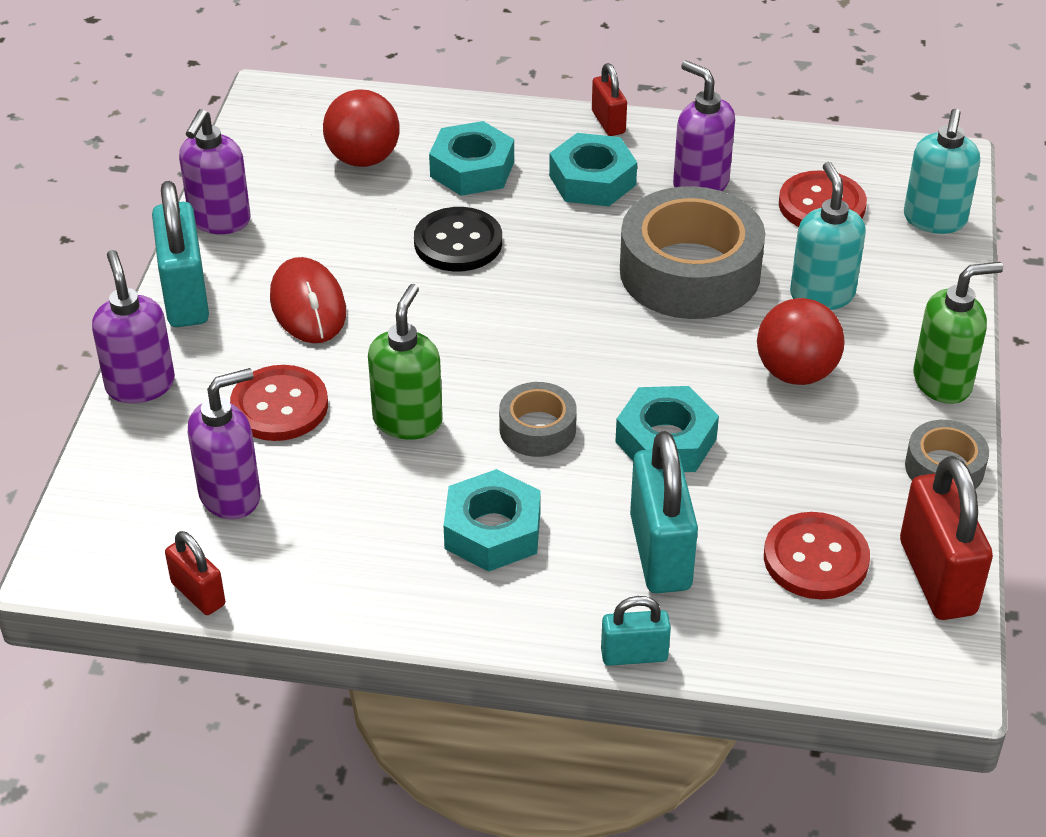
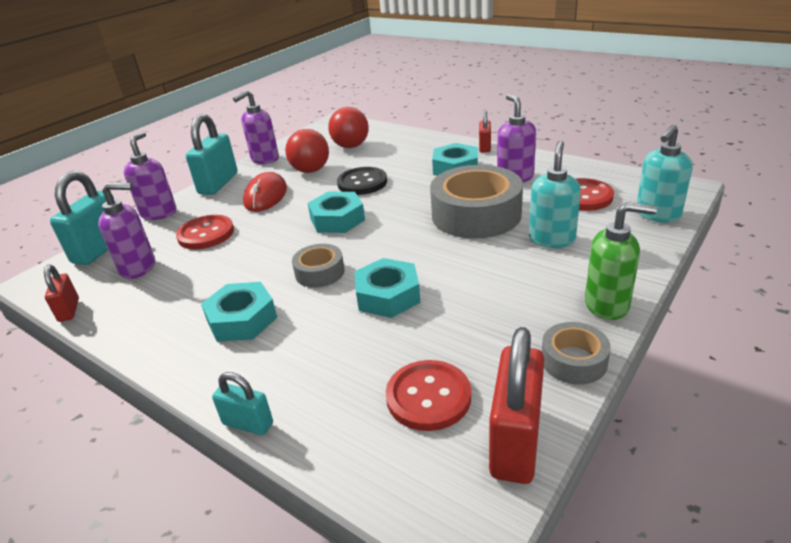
camera: 30 degrees right, 10 degrees down
(408, 420) = (257, 253): green soap dispenser -> none
(472, 169) = (398, 156): turquoise nut -> turquoise nut (337, 219)
(660, 552) = (326, 360): turquoise padlock -> turquoise padlock (100, 249)
(796, 373) = (503, 277): red ball -> red ball (311, 170)

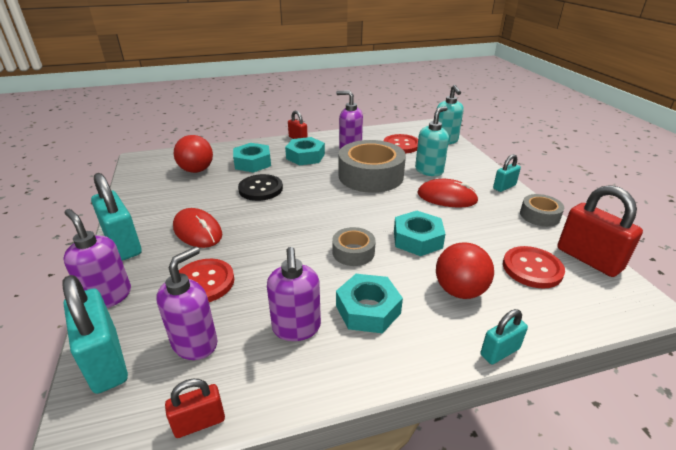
camera: 55 degrees left, 0 degrees up
(69, 310) = (199, 422): red padlock -> red padlock turned 45 degrees counterclockwise
(264, 159) = (131, 208): purple soap dispenser -> purple soap dispenser (296, 328)
(311, 170) = (198, 198): red ball -> red ball (460, 291)
(337, 219) = (294, 218): turquoise nut -> turquoise nut (252, 163)
(506, 276) = (447, 197): none -> red mouse
(552, 239) = (429, 171): turquoise soap dispenser -> turquoise soap dispenser turned 75 degrees clockwise
(607, 305) = (504, 187): green soap dispenser -> turquoise padlock

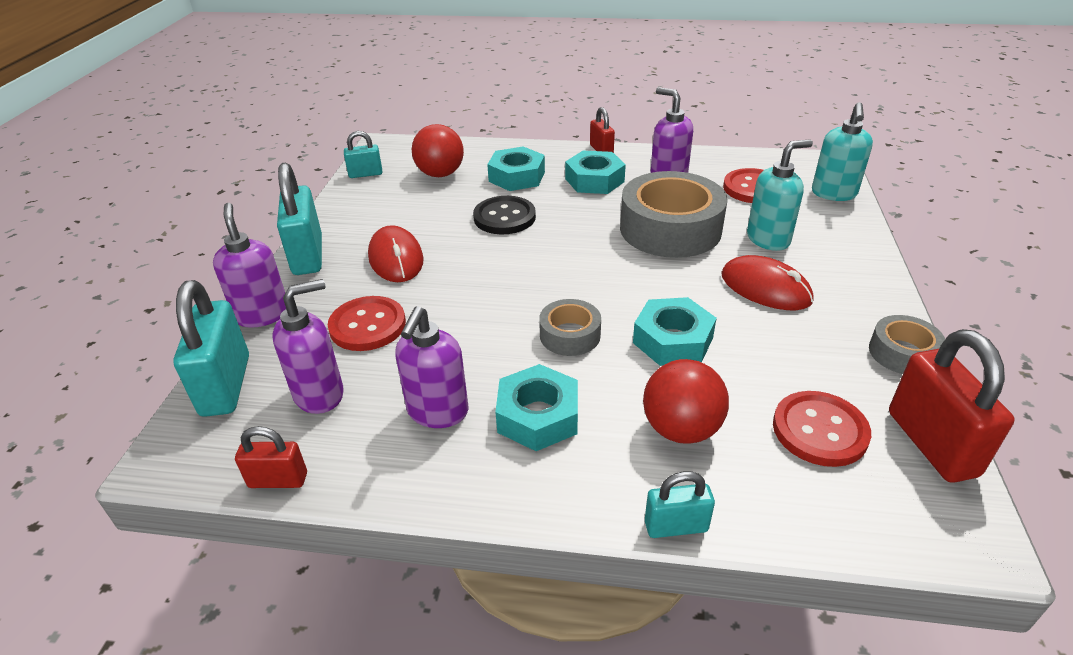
camera: 25 degrees right, 5 degrees up
(504, 187) = (877, 292): turquoise padlock -> turquoise padlock (365, 174)

